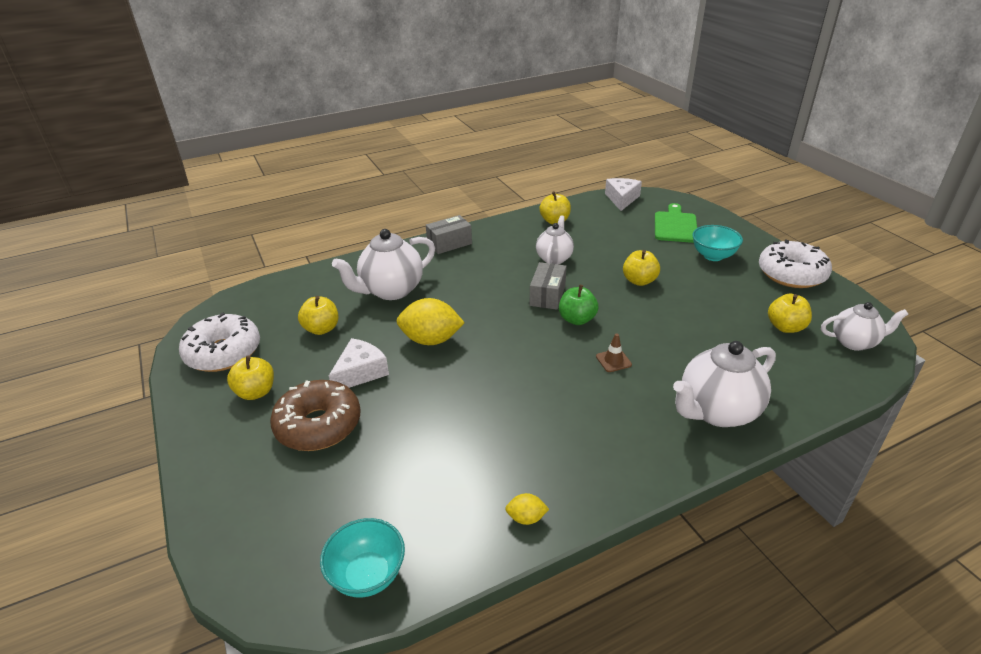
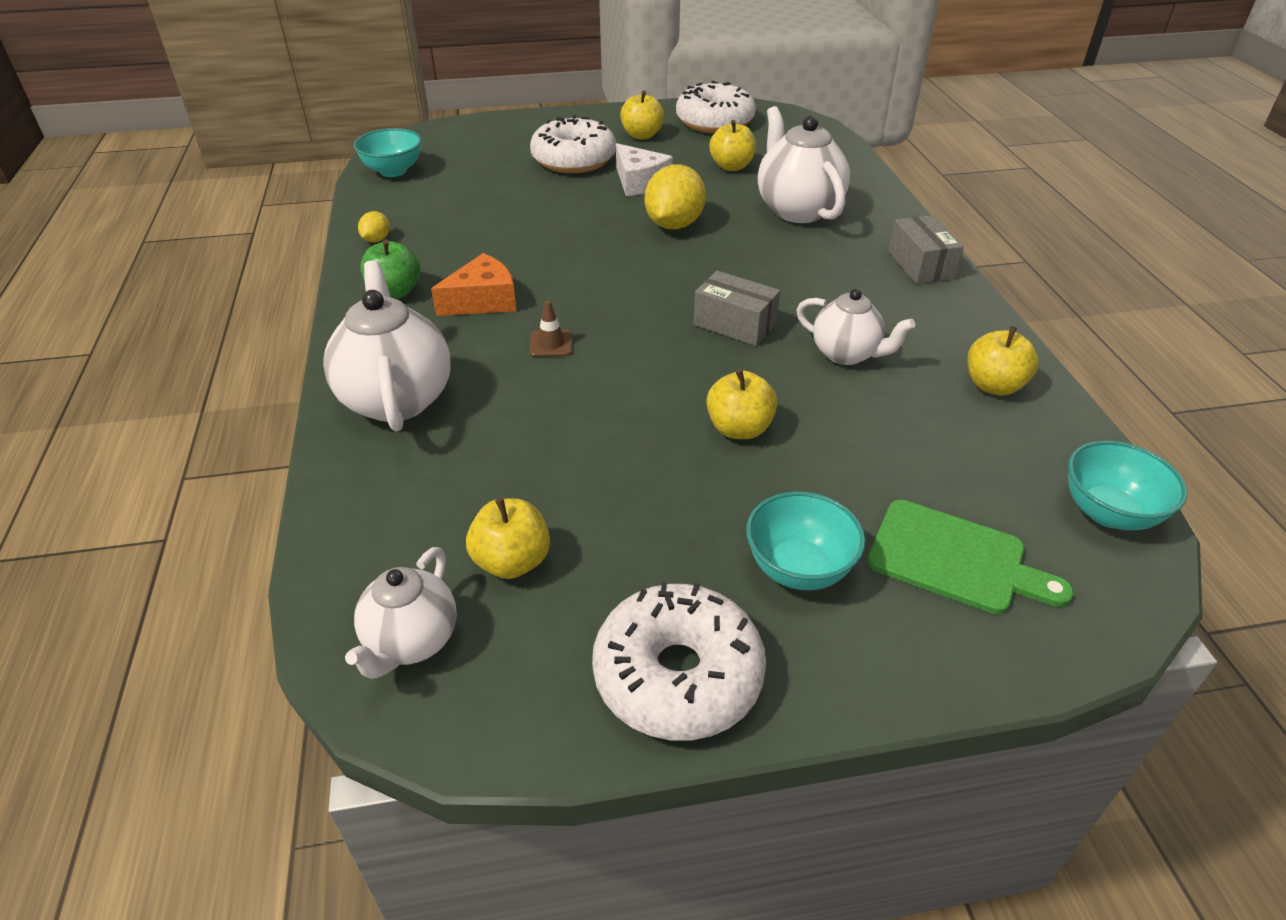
camera: 105 degrees right, 5 degrees up
(318, 425) = (574, 160): brown donut -> white donut
(577, 319) = (660, 336): green apple -> green apple (395, 292)
(584, 408) = (483, 300): none -> orange cheese
(621, 199) = (1108, 513): white cheese -> turquoise bowl

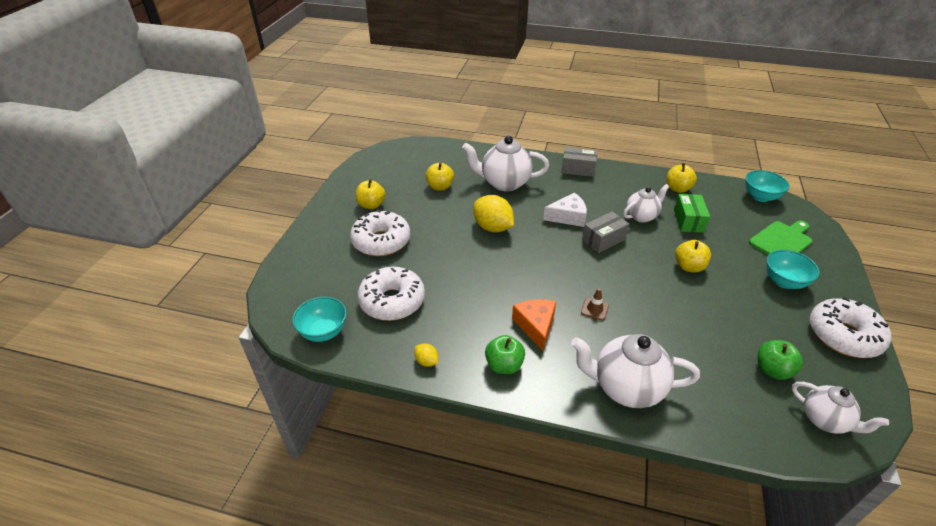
camera: 65 degrees left, 0 degrees up
(512, 561) = (772, 370): yellow apple -> green apple
(639, 182) = (433, 224): white cheese -> white cheese (568, 217)
(714, 122) = (378, 174): white donut -> white donut (392, 301)
(891, 412) = (688, 221): none -> green box

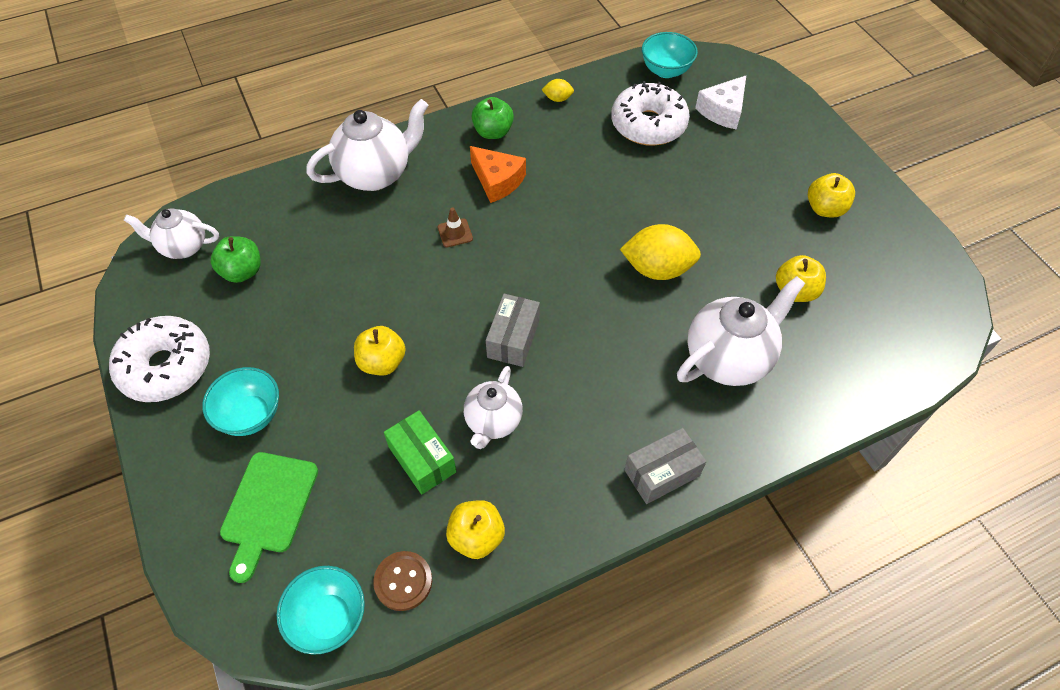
camera: 140 degrees right, 15 degrees up
(381, 241) = (745, 173): white donut -> none
(568, 217) = (588, 350): white cheese -> white cheese (723, 111)
(720, 192) = (403, 581): none -> brown button

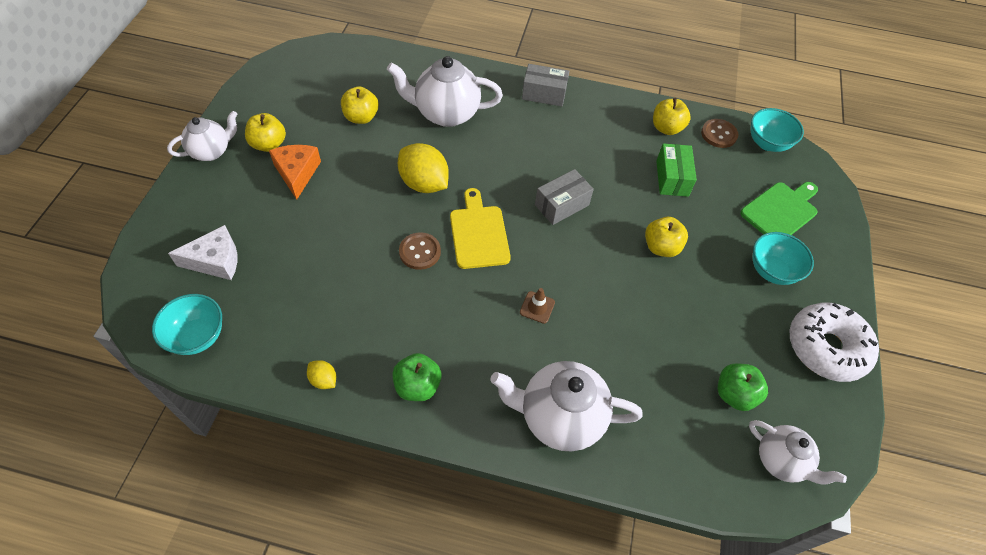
camera: 145 degrees left, 0 degrees up
(493, 422) = (614, 170): white teapot -> white teapot (211, 151)
(497, 181) = (462, 330): orange cheese -> orange cheese (297, 173)
(561, 258) = (478, 233): none -> yellow cutting board
(591, 211) = (420, 252): none -> brown button
(648, 125) = (287, 292): white donut -> none

